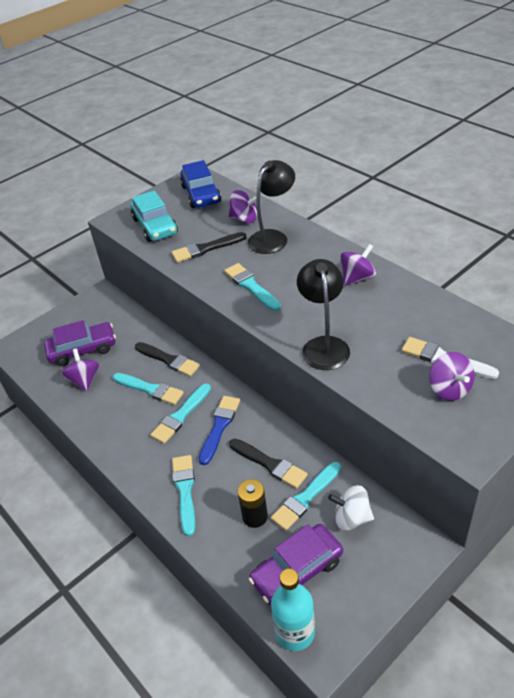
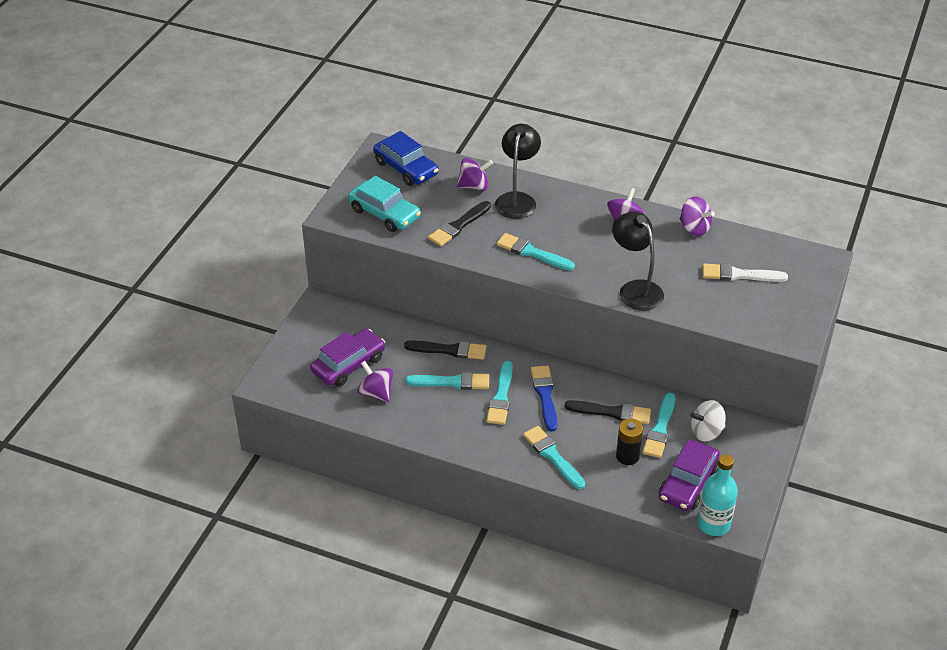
camera: 30 degrees left, 0 degrees up
(449, 389) = (757, 298): purple spinning top -> purple spinning top (694, 228)

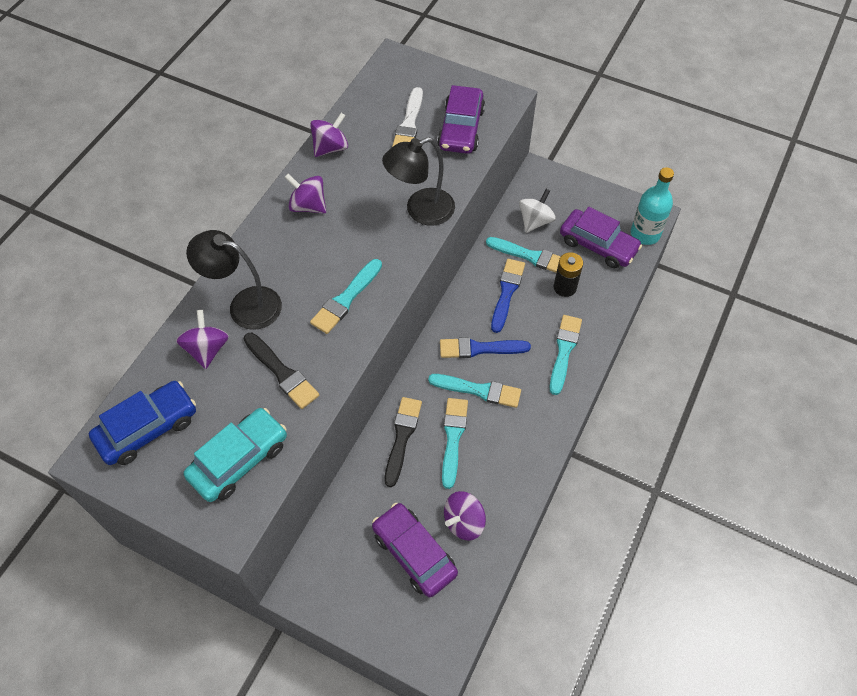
camera: 85 degrees left, 15 degrees up
(552, 456) = (564, 351): turquoise brush -> turquoise brush turned 135 degrees clockwise
(612, 412) = (507, 292): black brush -> blue brush
(706, 432) = (535, 221): white spinning top -> white spinning top turned 135 degrees counterclockwise
(745, 310) = (461, 128): none -> purple car

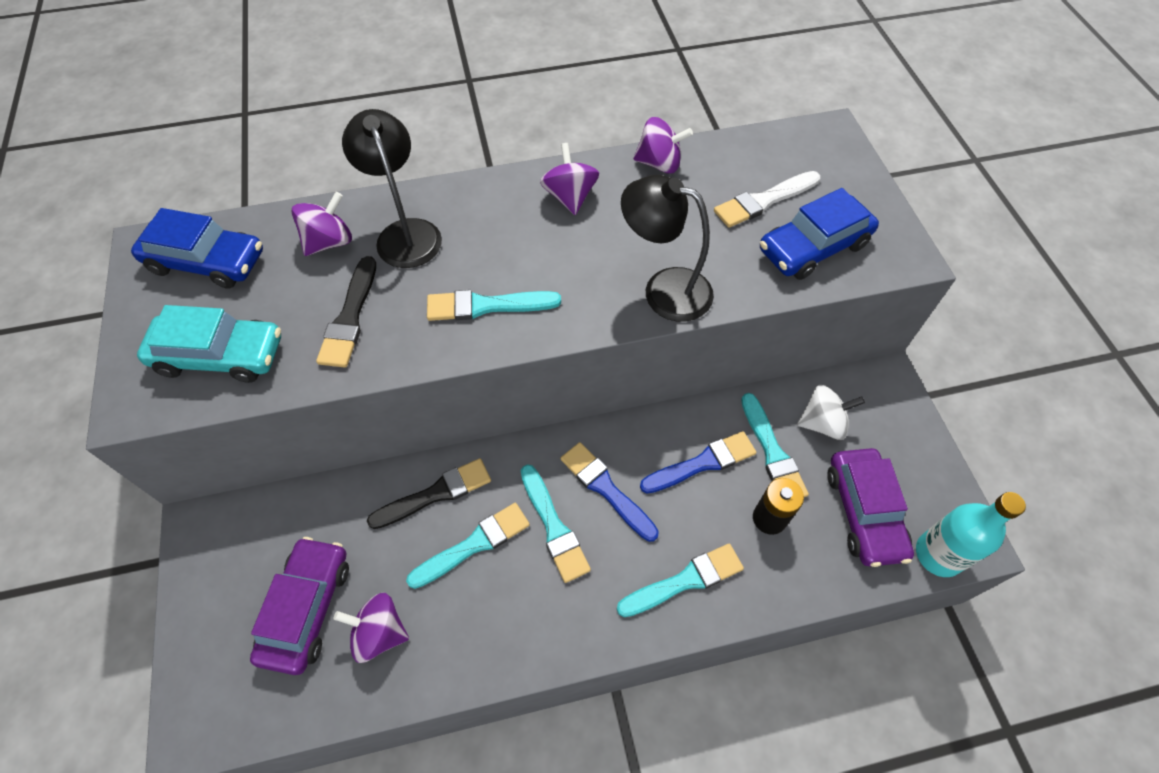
camera: 50 degrees right, 0 degrees up
(461, 128) = (813, 247): purple car -> blue car

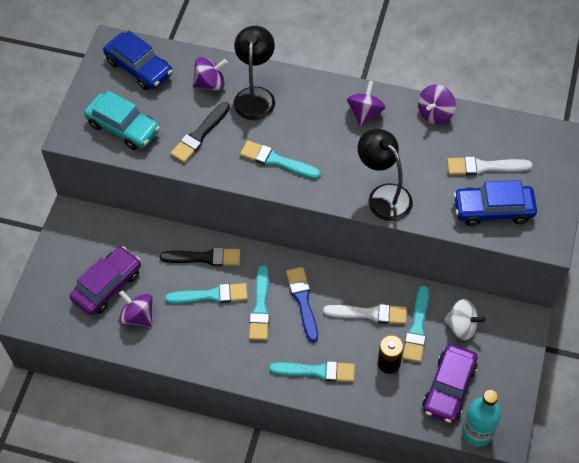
camera: 30 degrees right, 0 degrees up
(659, 163) = (435, 114): purple spinning top -> purple spinning top turned 90 degrees clockwise
(702, 463) = (369, 314): blue brush -> white brush

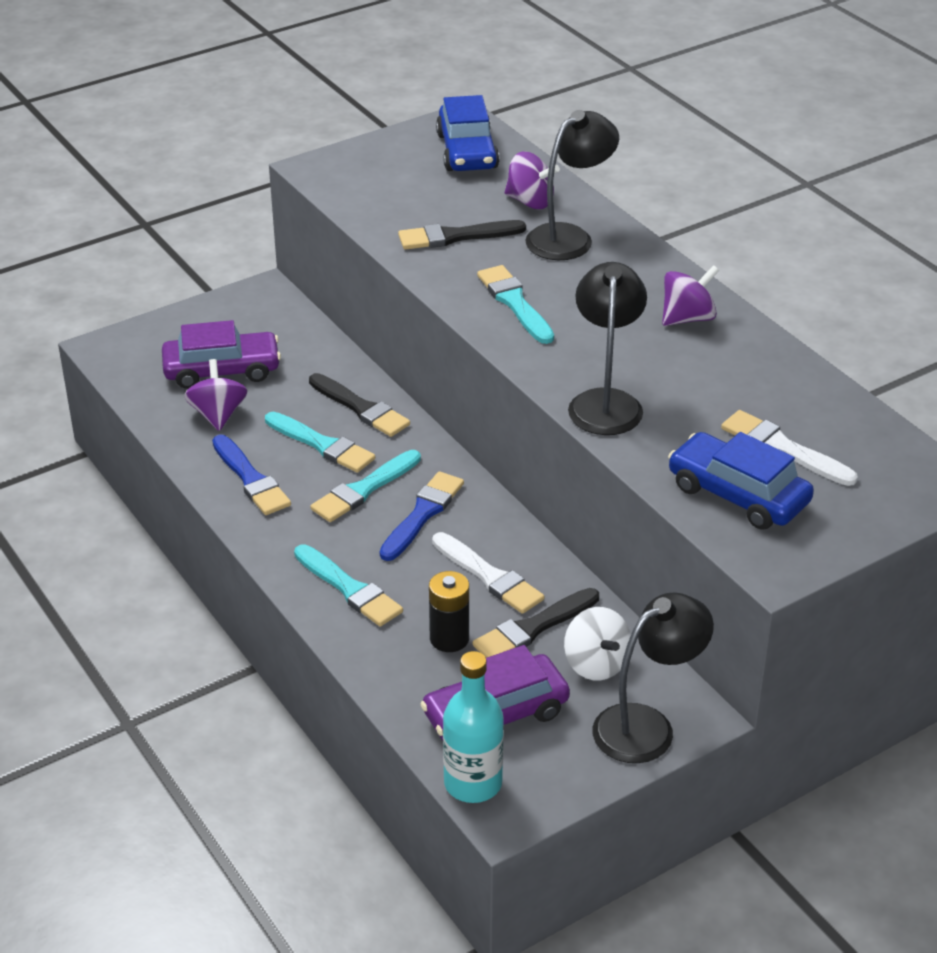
camera: 40 degrees right, 20 degrees down
(123, 127) = (380, 189): turquoise car -> none
(200, 343) = (251, 479): none -> blue brush
(417, 328) = (533, 628): turquoise brush -> black brush
(435, 114) = (783, 365): purple spinning top -> none
(513, 342) = (647, 726): none -> black lamp

